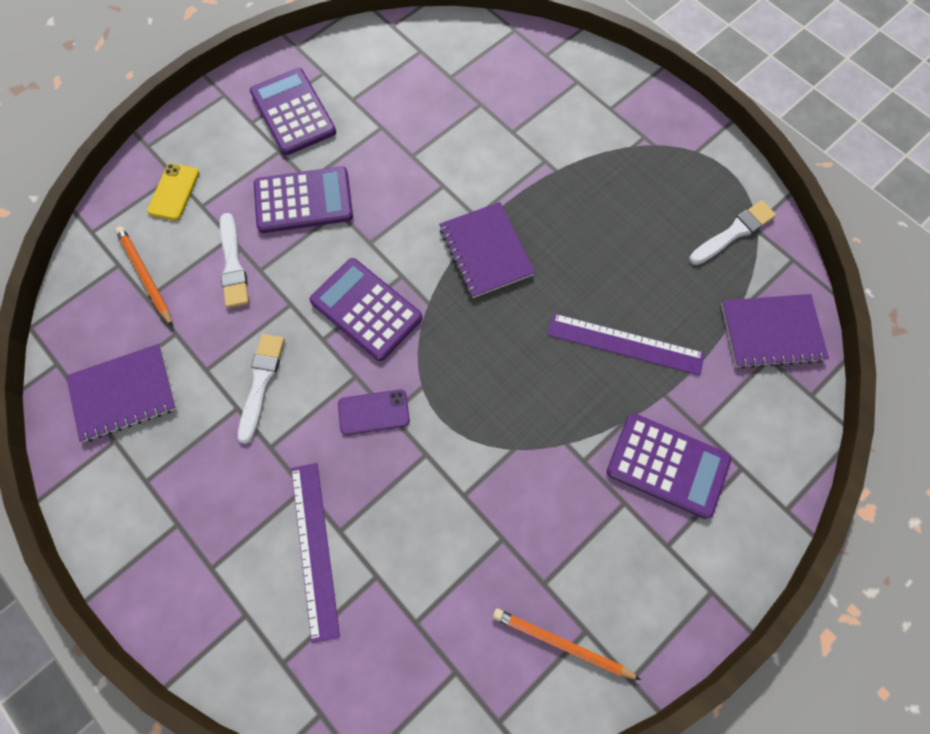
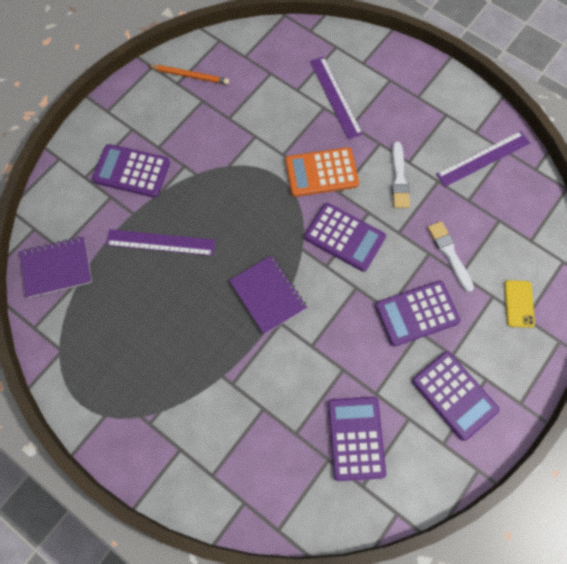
camera: 170 degrees right, 0 degrees up
(124, 393) = (483, 158): purple notebook -> purple ruler
(146, 276) = (507, 235): orange pencil -> none
(374, 412) = (321, 173): purple phone -> orange calculator
(416, 90) = (355, 438): none -> purple calculator
(733, 233) = (78, 343): white brush -> none

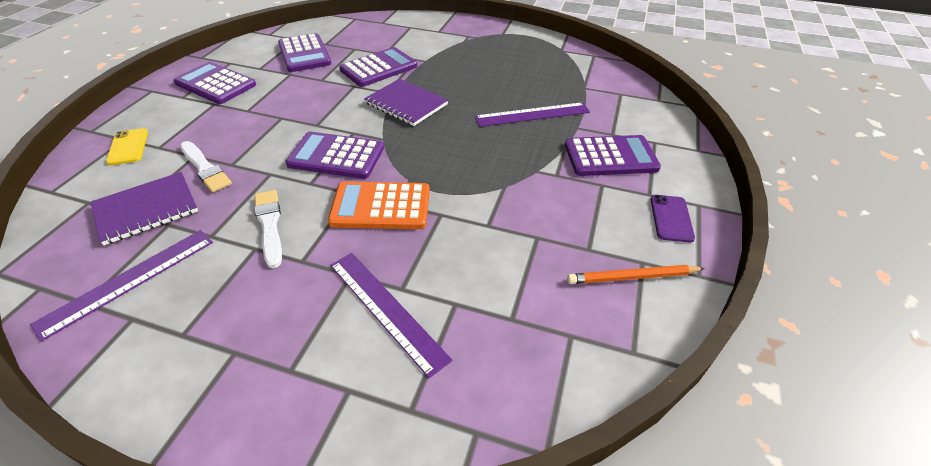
camera: 160 degrees right, 25 degrees down
(57, 268) = (611, 83): purple notebook -> purple notebook (146, 209)
(134, 106) = (671, 218): none -> purple phone
(321, 173) = (381, 206): orange calculator -> orange calculator turned 150 degrees counterclockwise
(416, 313) = (249, 120): purple calculator -> purple calculator (378, 68)

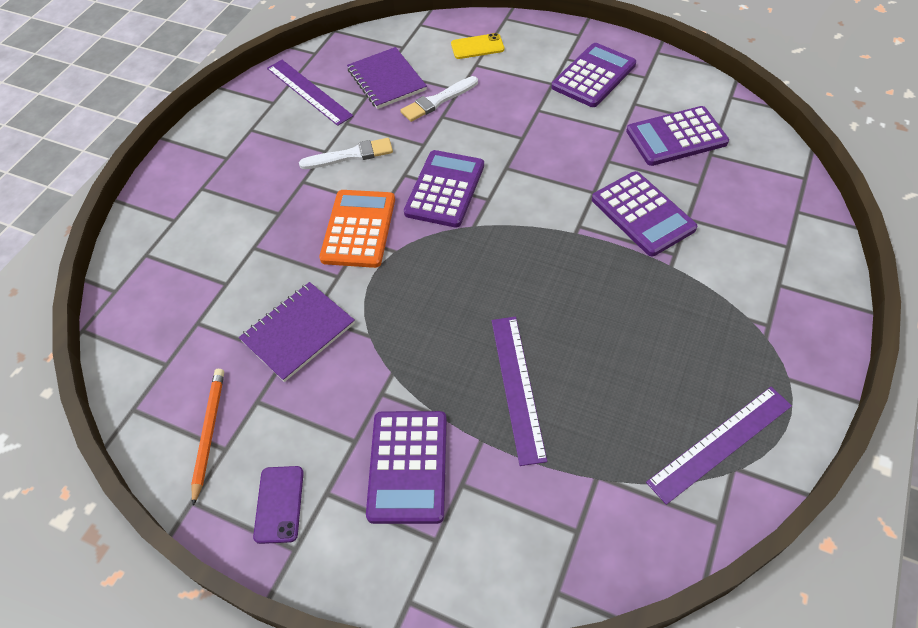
camera: 100 degrees right, 10 degrees up
(386, 309) = (235, 238): purple ruler -> purple ruler (720, 443)
(406, 104) = (548, 245): purple notebook -> purple notebook (298, 332)
(671, 218) = (279, 504): purple phone -> purple phone turned 75 degrees clockwise

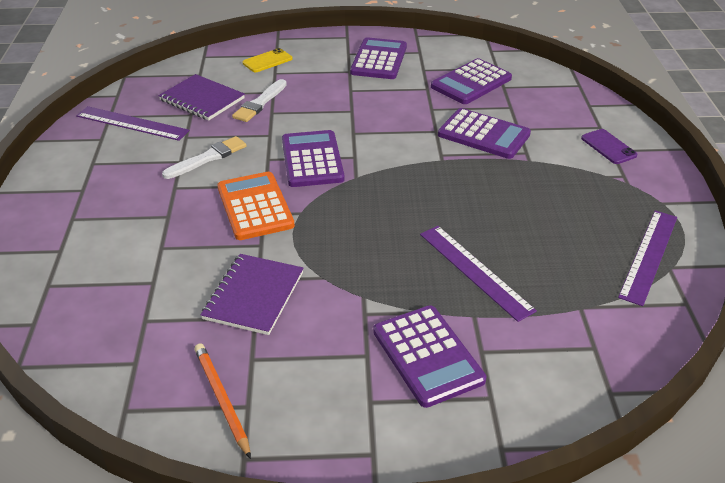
camera: 30 degrees left, 15 degrees down
(279, 504) = (332, 426): purple phone -> purple phone (608, 147)

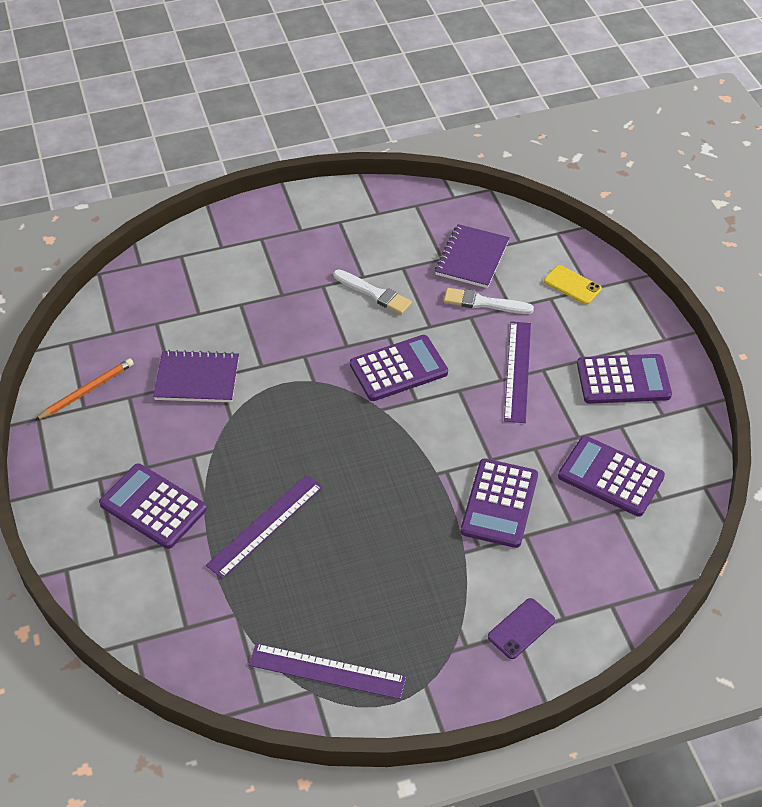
camera: 75 degrees right, 10 degrees up
(132, 123) = (410, 224): purple ruler -> purple ruler (518, 371)
(255, 206) = (312, 347): orange calculator -> none
(428, 355) = (153, 507): purple calculator -> purple calculator turned 75 degrees clockwise

